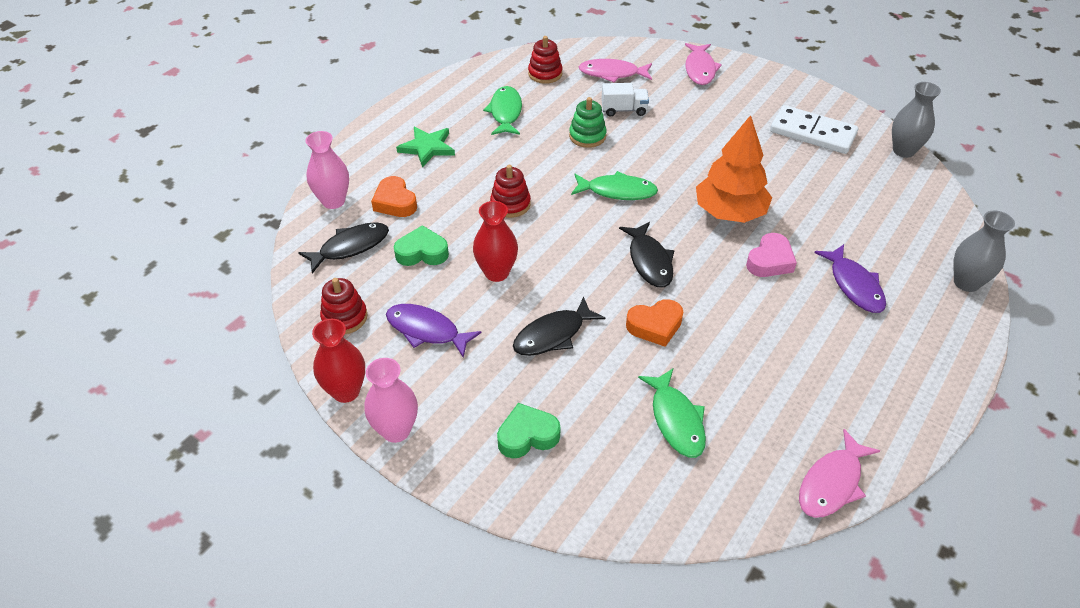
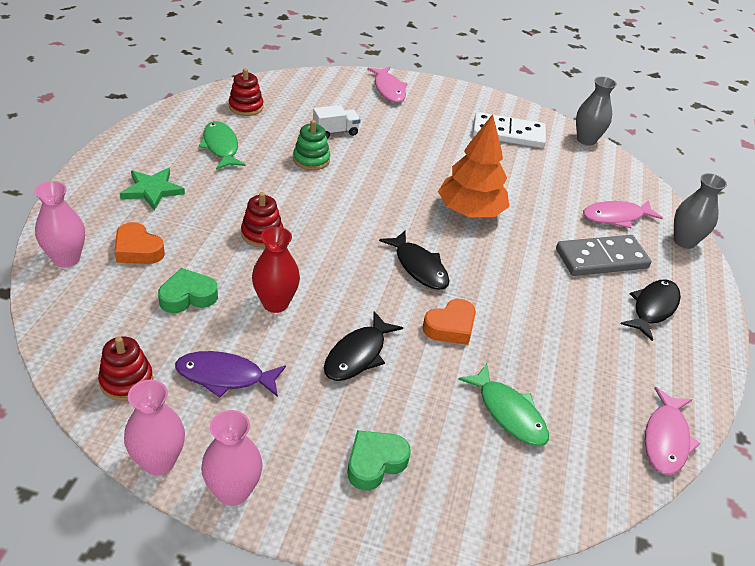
camera: 25 degrees left, 5 degrees down
(346, 391) = (159, 462): red vase -> pink vase
(350, 247) = (104, 304): black fish -> black fish (653, 308)
(612, 73) = (310, 101): pink fish -> pink fish (616, 217)
(617, 191) = (361, 207): green fish -> none
(770, 261) = (523, 249): pink heart -> none
(854, 285) = (601, 258): purple fish -> grey domino

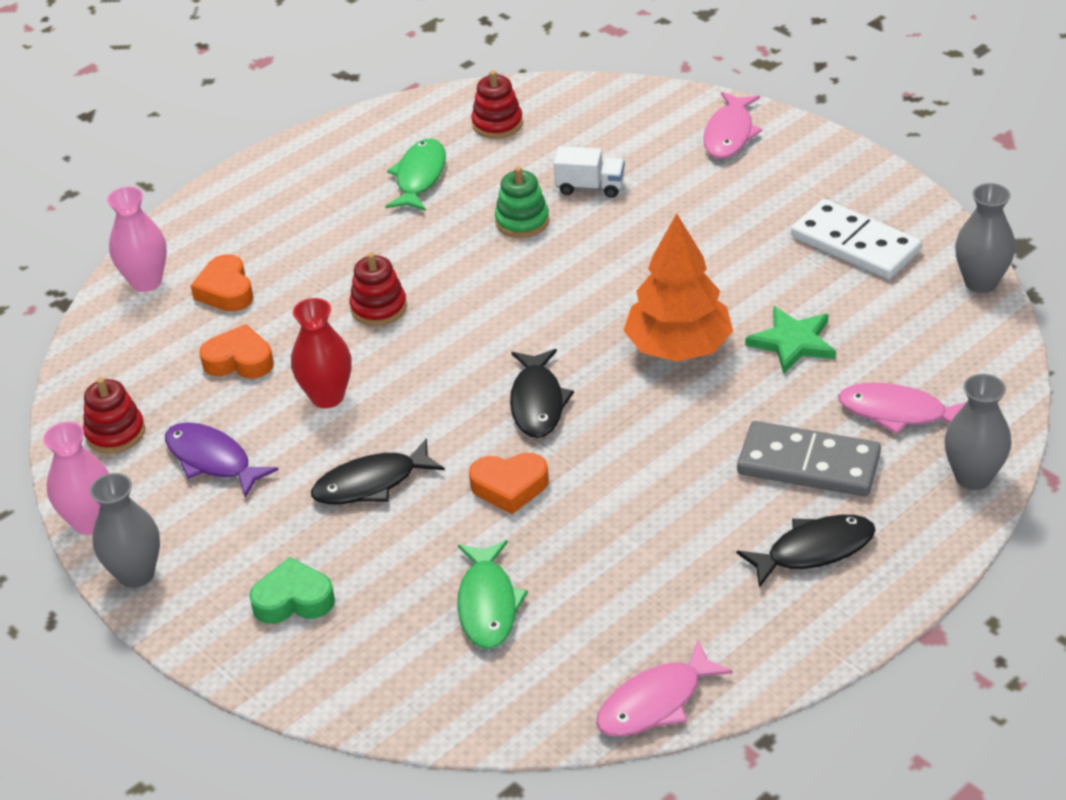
camera: 40 degrees right, 0 degrees up
(152, 190) = (294, 219): green star -> green star (793, 342)
(188, 296) = (239, 360): green heart -> orange heart
(233, 491) = (136, 574): pink vase -> grey vase

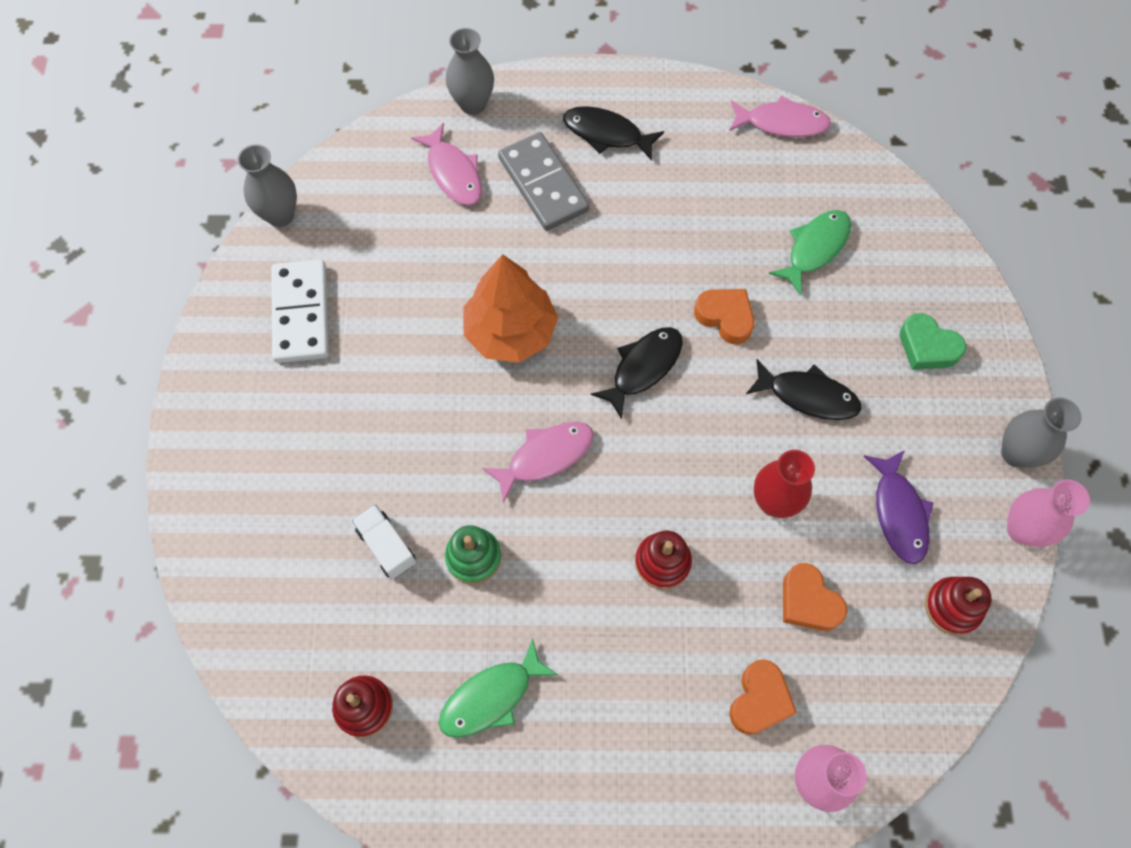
camera: 140 degrees left, 25 degrees up
(729, 134) = (227, 504): pink fish -> pink fish (545, 456)
(793, 342) = (441, 272): green star -> none

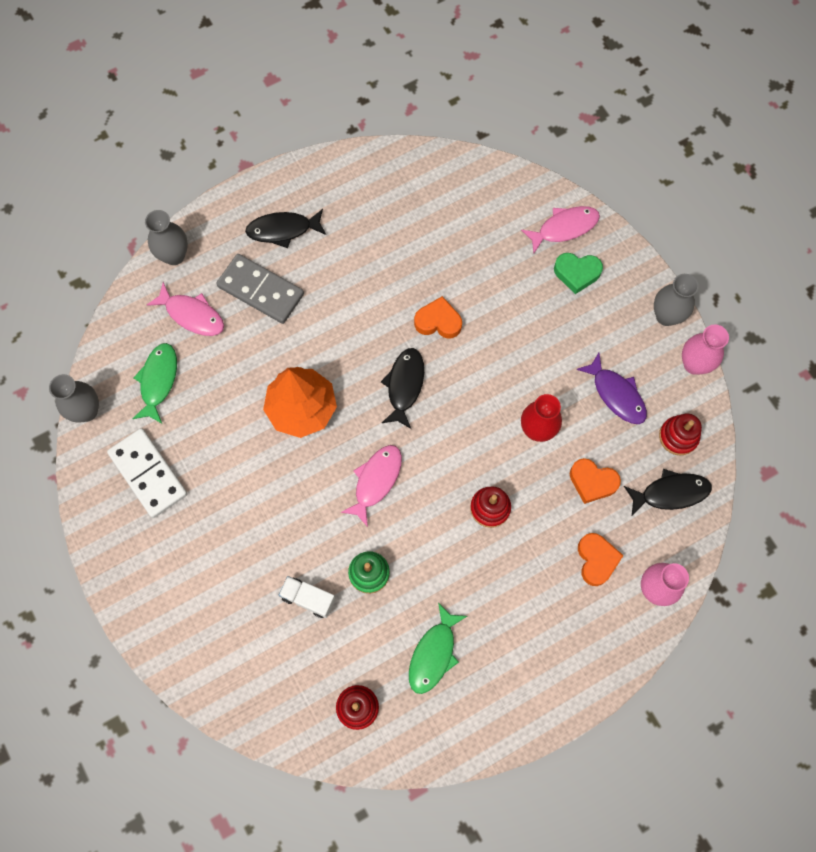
camera: 30 degrees left, 5 degrees up
(782, 123) = (398, 160): pink fish -> pink fish (564, 228)
(807, 396) = (520, 347): black fish -> black fish (670, 493)
(814, 248) = (469, 242): green fish -> green fish (158, 381)

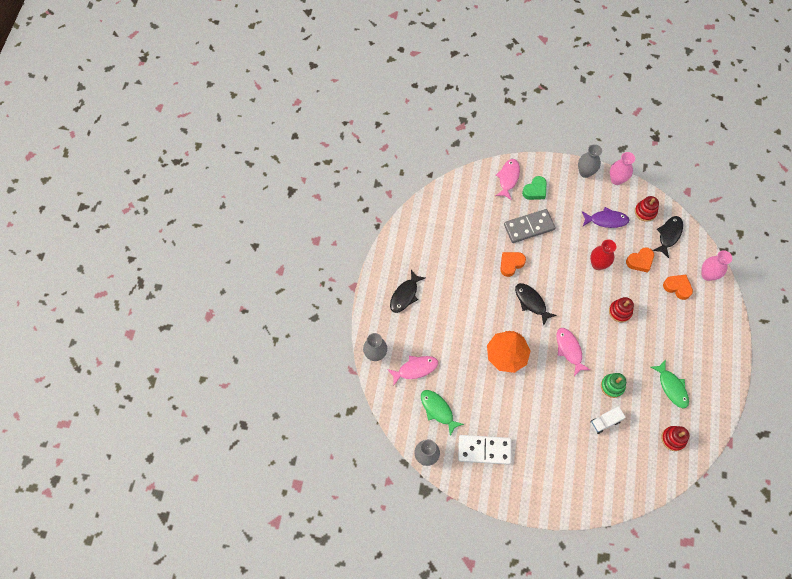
camera: 50 degrees left, 5 degrees down
(260, 290) = (429, 328): grey domino -> grey domino (529, 227)

